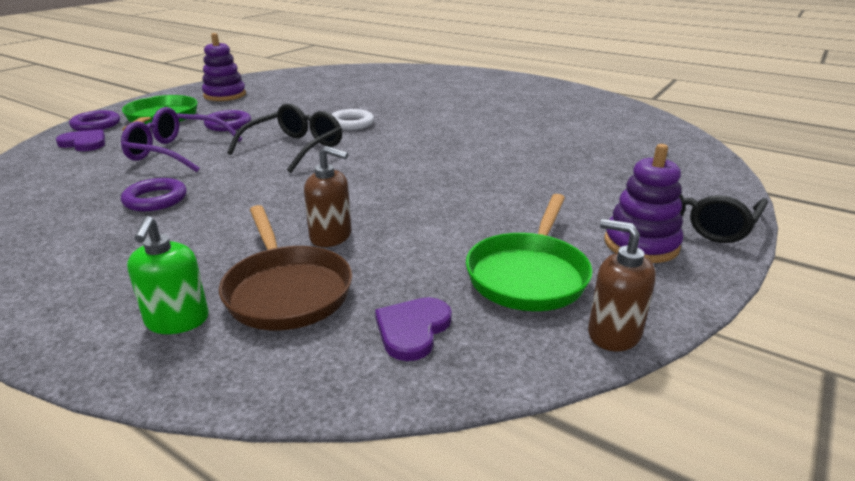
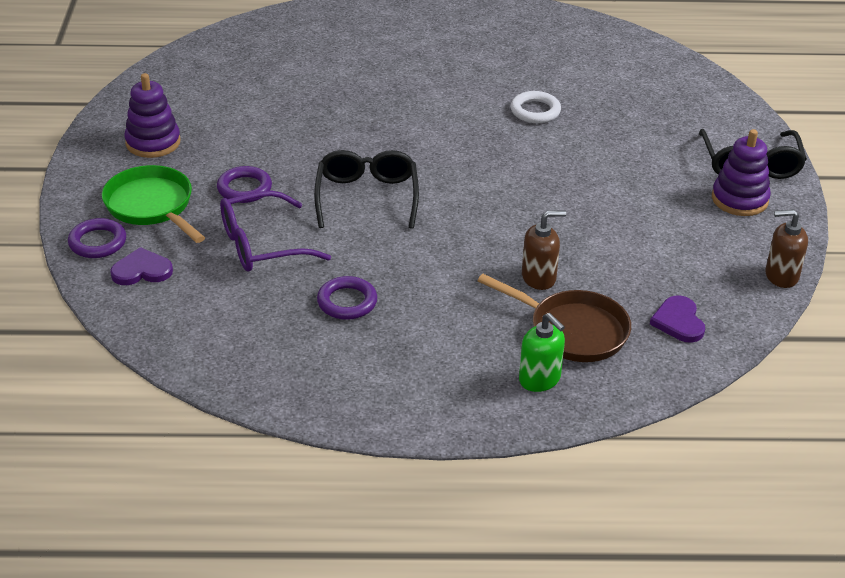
camera: 35 degrees left, 10 degrees up
(351, 123) = (367, 141): white ring -> white ring (535, 111)
(528, 275) = (699, 254): green pan -> none

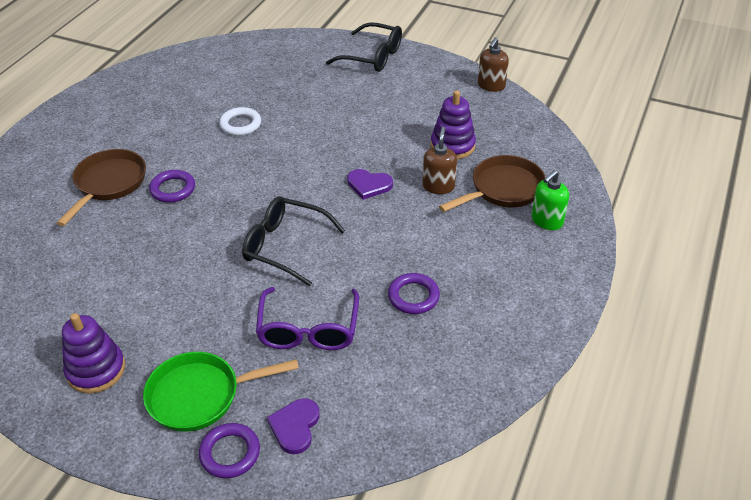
camera: 65 degrees left, 5 degrees up
(244, 188) = (219, 320): purple ring -> purple ring (173, 189)
(382, 66) = (109, 184): none -> brown pan
(540, 379) = (547, 221): green soap dispenser -> green soap dispenser turned 150 degrees clockwise
(678, 321) = (515, 141): purple heart -> purple heart (369, 185)
(739, 199) = (406, 74): purple stacking toy -> purple stacking toy (452, 146)

